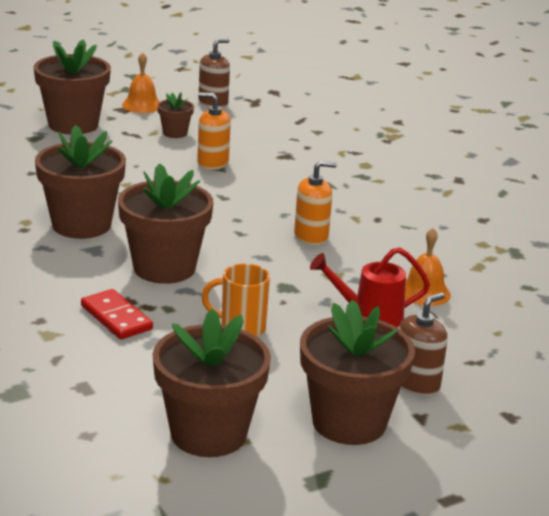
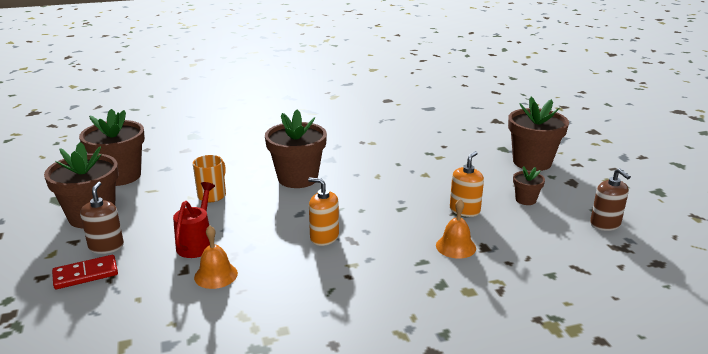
camera: 105 degrees right, 0 degrees up
(81, 225) = (364, 157): brown flower pot -> none
(116, 318) = (246, 161): red domino -> red domino (86, 274)
(142, 105) = (585, 190): orange bell -> orange bell (455, 246)
(311, 237) = (324, 237): orange soap dispenser -> orange soap dispenser turned 120 degrees clockwise
(416, 384) = (106, 246): brown soap dispenser -> brown soap dispenser turned 150 degrees counterclockwise

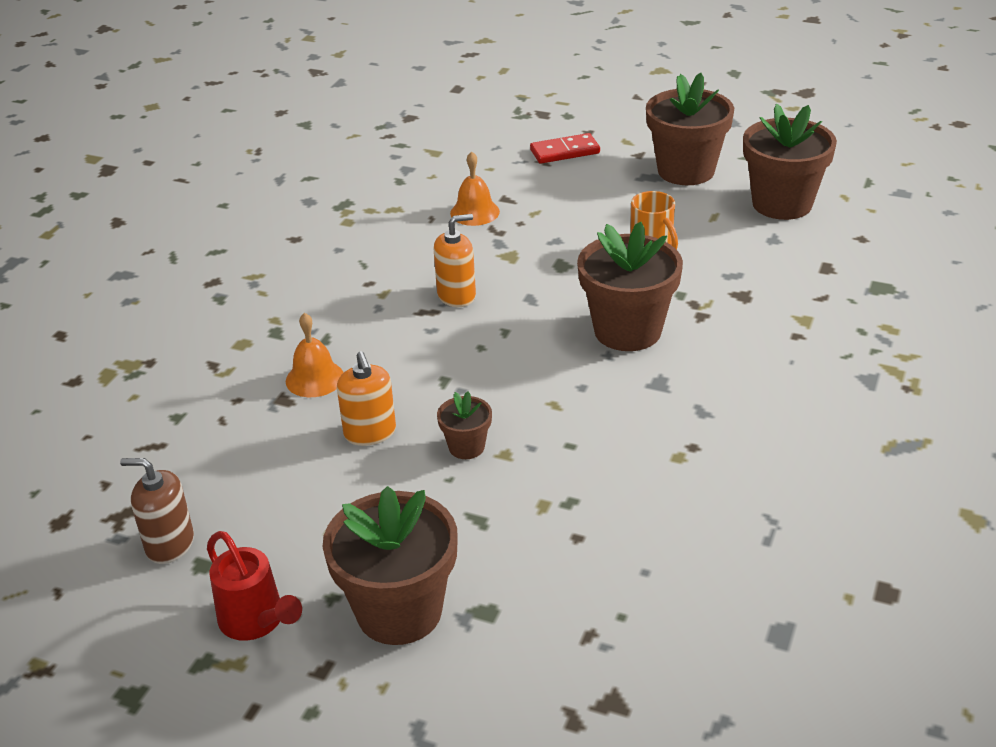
camera: 130 degrees right, 10 degrees up
(86, 274) = (565, 152): red domino -> red domino turned 60 degrees clockwise
(106, 246) = (606, 168): brown soap dispenser -> none
(197, 243) = (547, 216): red watering can -> red watering can (256, 621)
(525, 200) = (317, 511): brown flower pot -> brown flower pot (466, 447)

